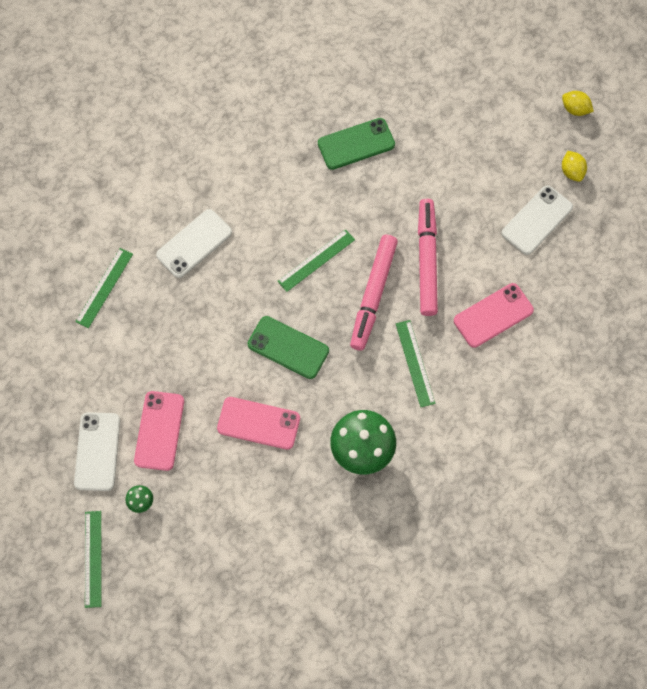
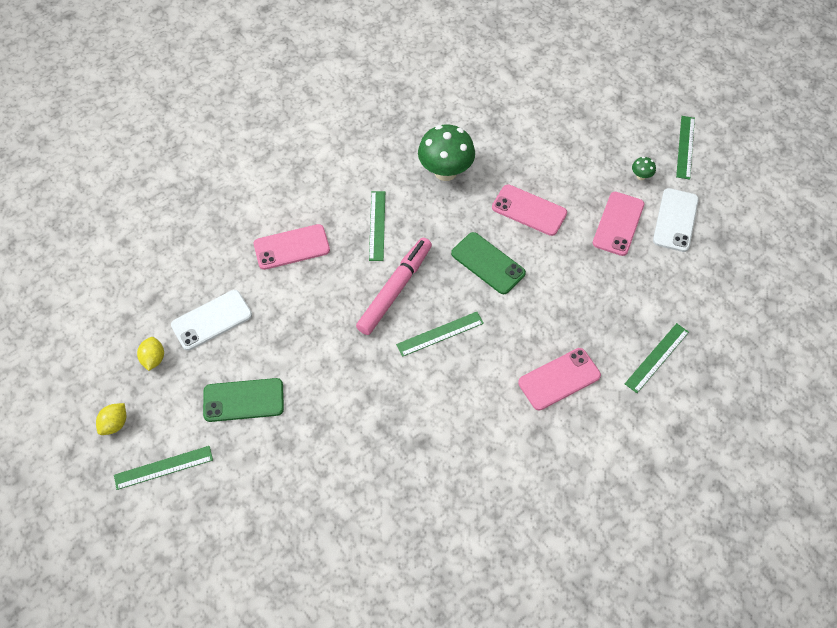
camera: 165 degrees left, 10 degrees down
(194, 244) = (559, 379): white phone -> pink phone
(356, 144) = (362, 444): green phone -> green phone (243, 400)
(427, 260) = (333, 308): pink marker -> none
(516, 86) = (163, 467): none -> green ruler
(575, 109) = (115, 424): yellow lemon -> yellow lemon turned 75 degrees clockwise

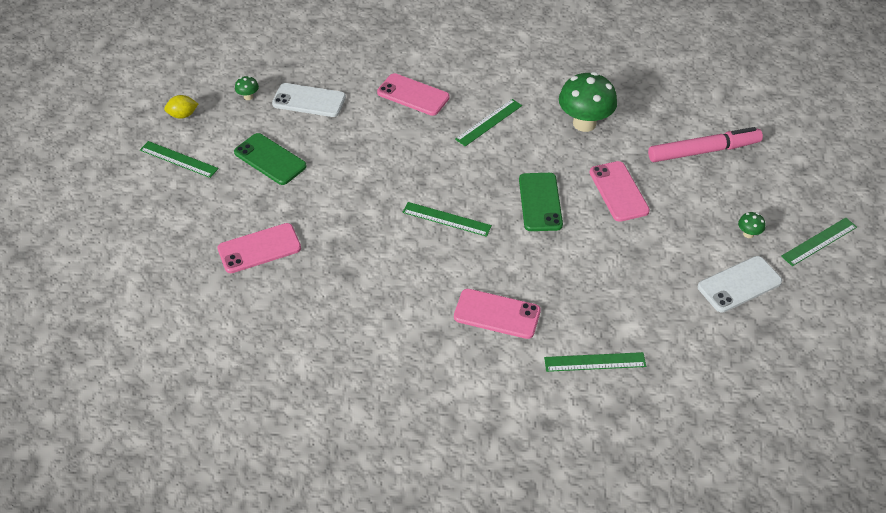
camera: 45 degrees right, 10 degrees down
(153, 359) = (248, 97): yellow lemon -> green mushroom
(395, 289) = (450, 169): pink marker -> pink marker (703, 151)
(618, 224) = (683, 251): pink phone -> pink phone (259, 248)

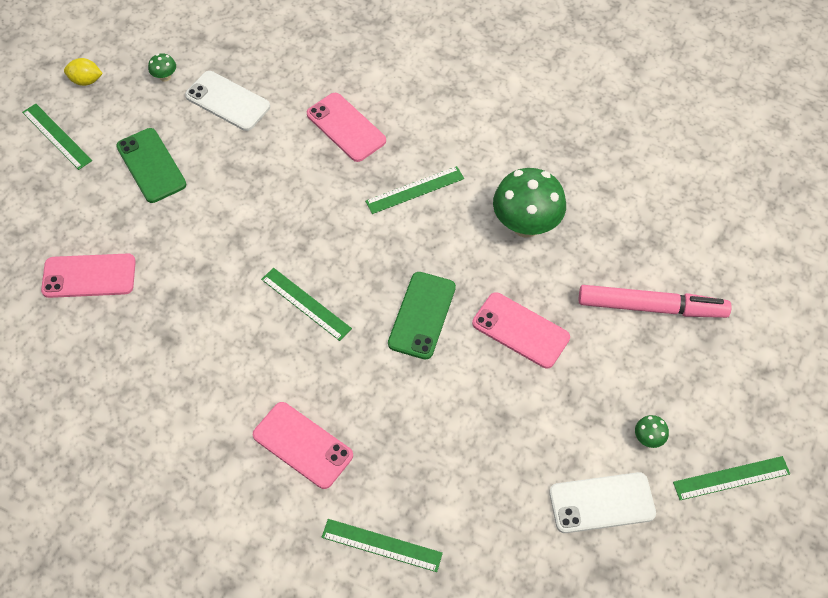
camera: 20 degrees right, 10 degrees up
(618, 191) = (520, 330): pink phone -> pink phone turned 60 degrees counterclockwise

